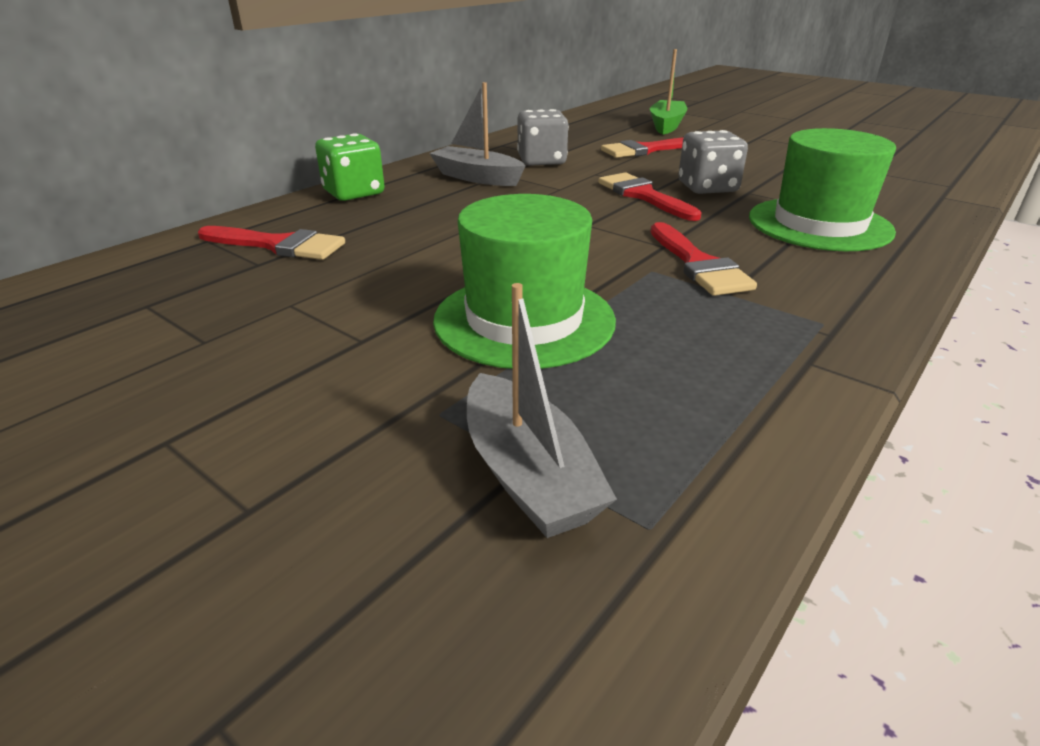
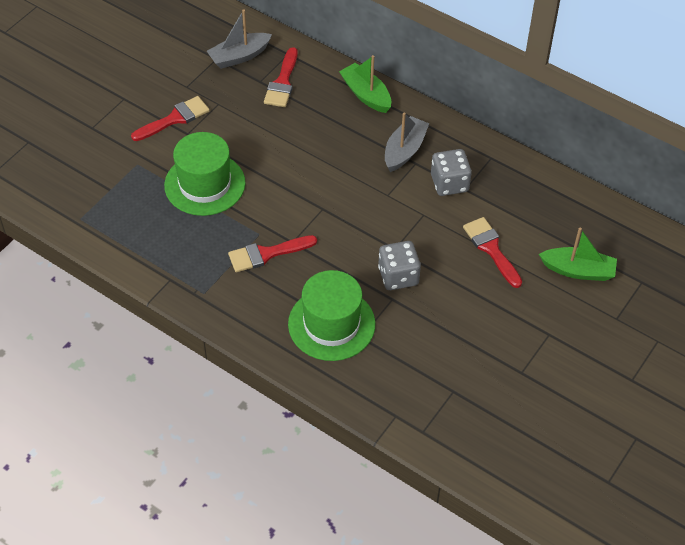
camera: 85 degrees right, 20 degrees up
(354, 193) = (366, 94): green dice -> green boat
(528, 474) = (104, 189): grey boat -> grey boat (239, 56)
(643, 196) = (376, 239): red brush -> red brush (175, 119)

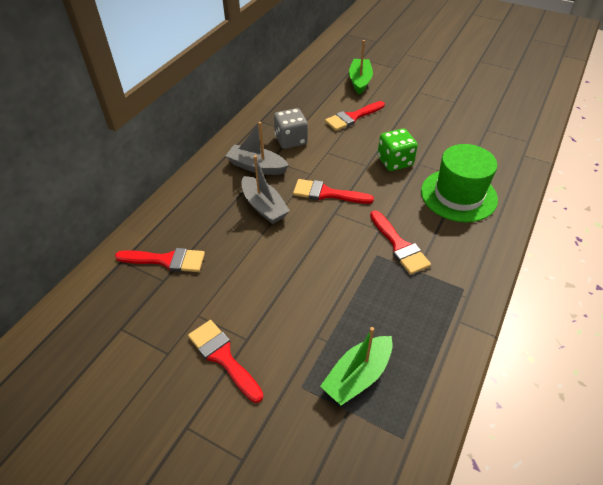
camera: 95 degrees left, 5 degrees down
(205, 184) = (321, 309): green hat -> none
(239, 56) = (120, 305): grey boat -> grey boat (264, 207)
(352, 206) = (327, 193): none -> red brush
(366, 94) = (187, 195): green boat -> green boat (357, 376)
(398, 276) = (395, 161): grey dice -> green dice

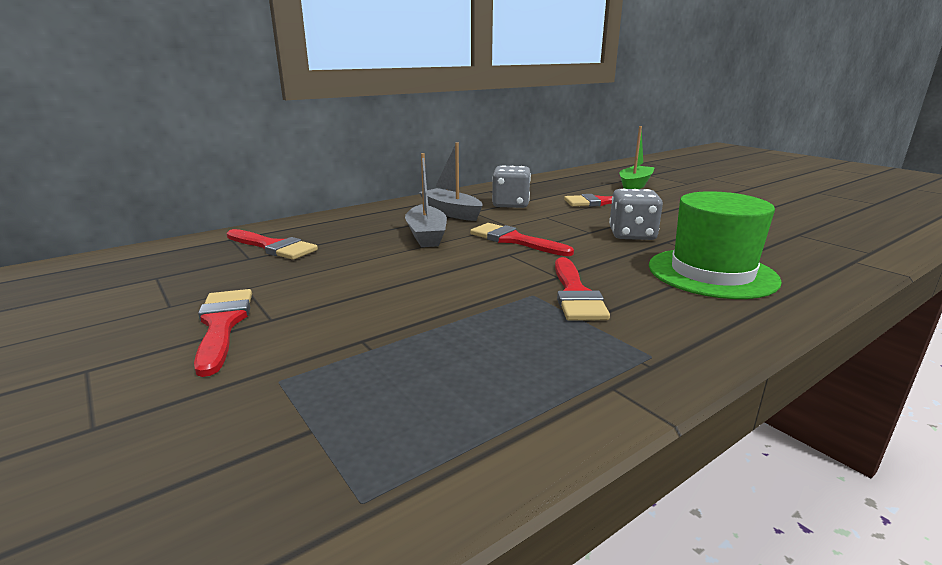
camera: 25 degrees right, 25 degrees down
(357, 376) = (373, 395): green boat -> none
(395, 161) = (632, 235): green dice -> grey dice

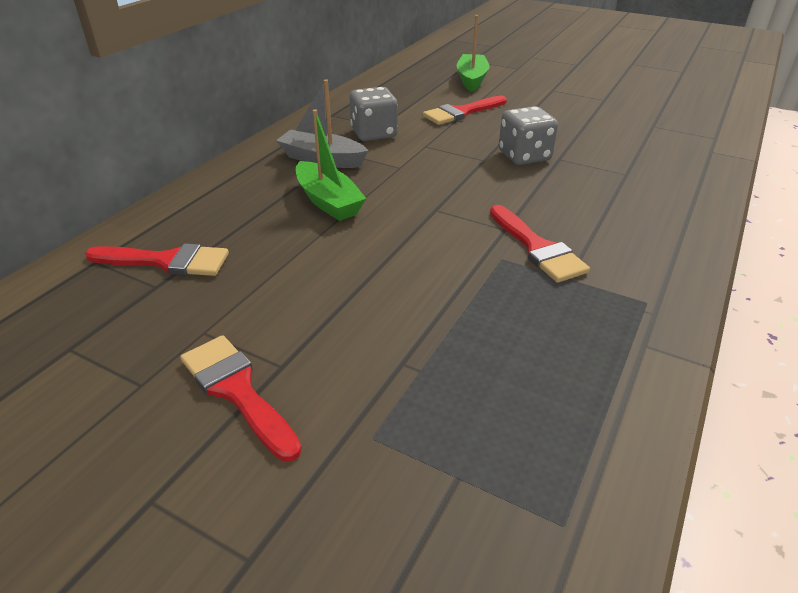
camera: 25 degrees left, 15 degrees up
(426, 235) = (328, 201): grey boat -> green boat
(514, 240) = (424, 188): red brush -> none
(712, 273) = (622, 192): green hat -> none

